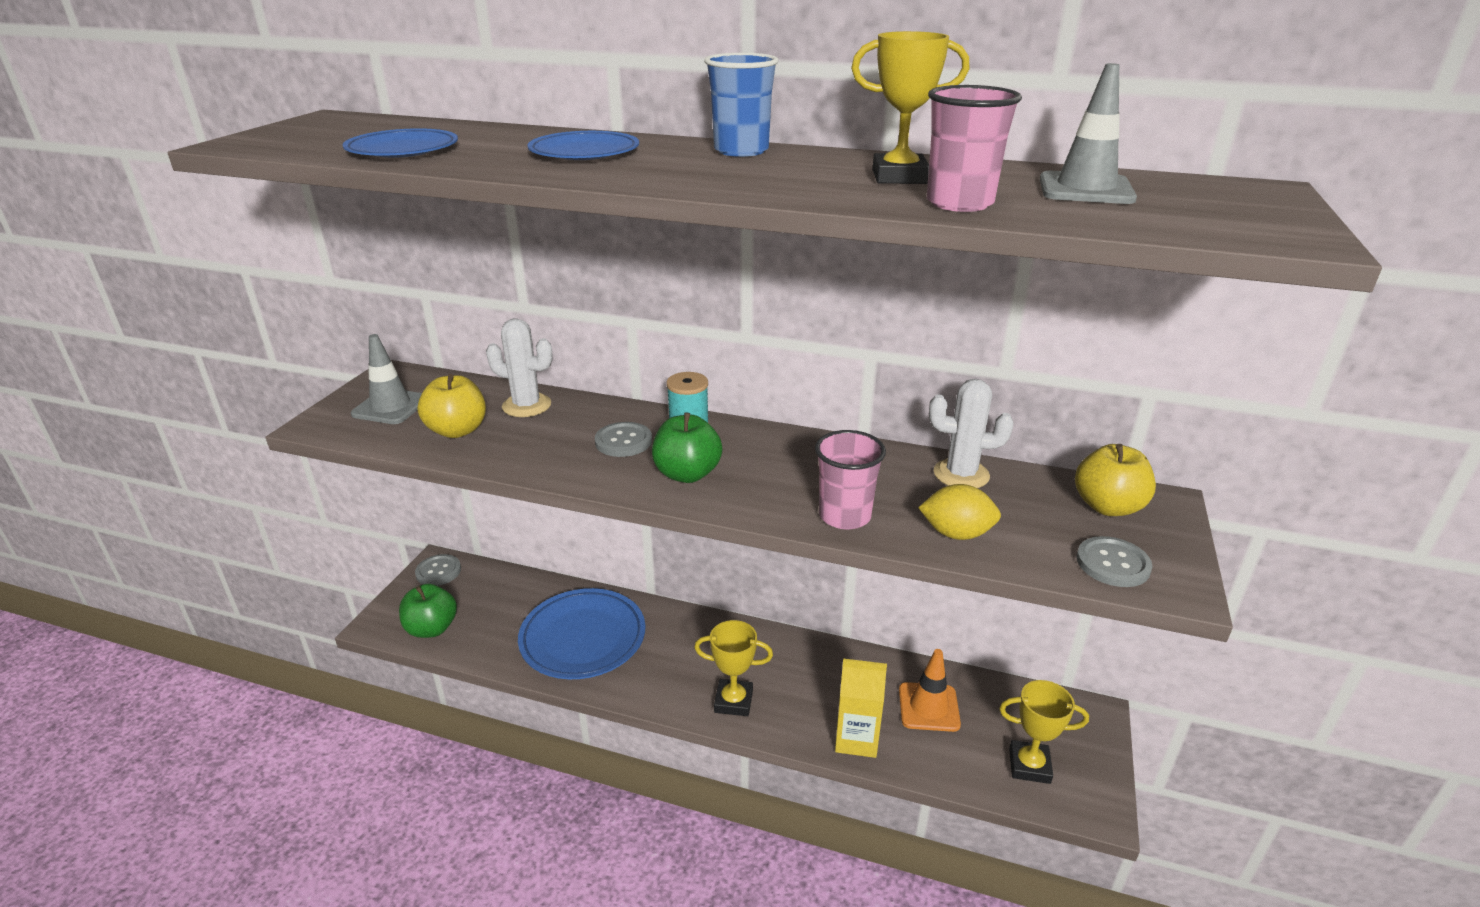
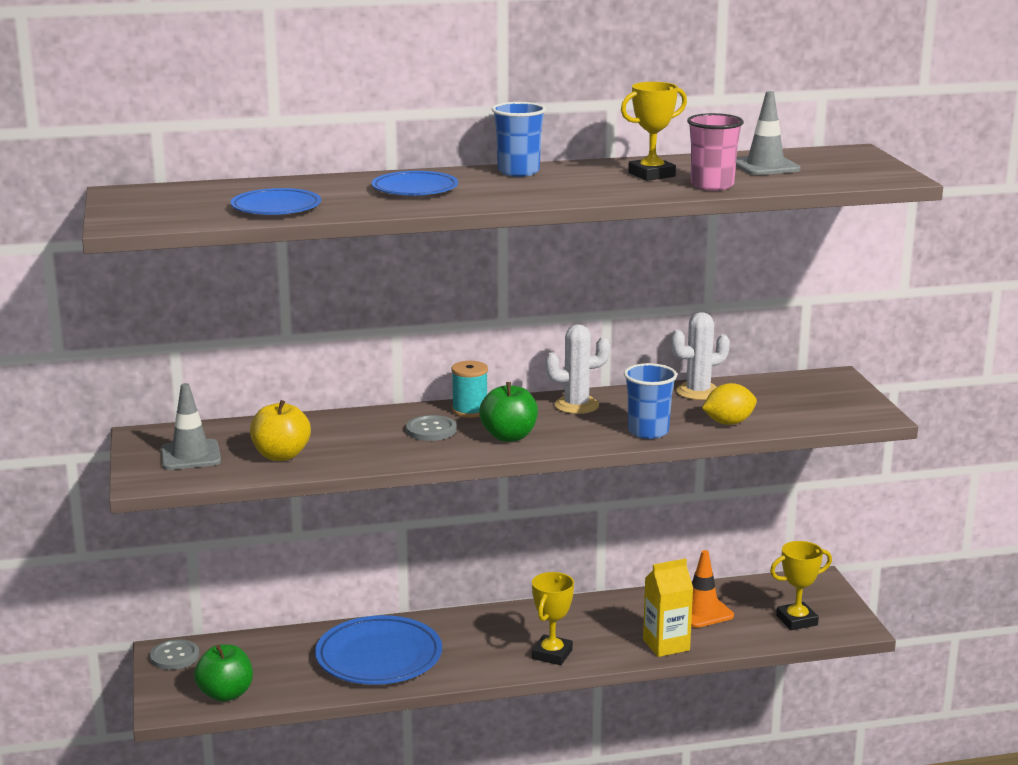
camera: 30 degrees left, 10 degrees down
(526, 405) = (312, 427): white cactus -> white cactus (576, 405)
(733, 701) = (552, 654): yellow trophy -> yellow trophy turned 45 degrees counterclockwise
(844, 516) = (648, 431): pink cup -> blue cup
(1107, 506) = (805, 387): yellow apple -> none
(1112, 564) = (833, 414): grey button -> none

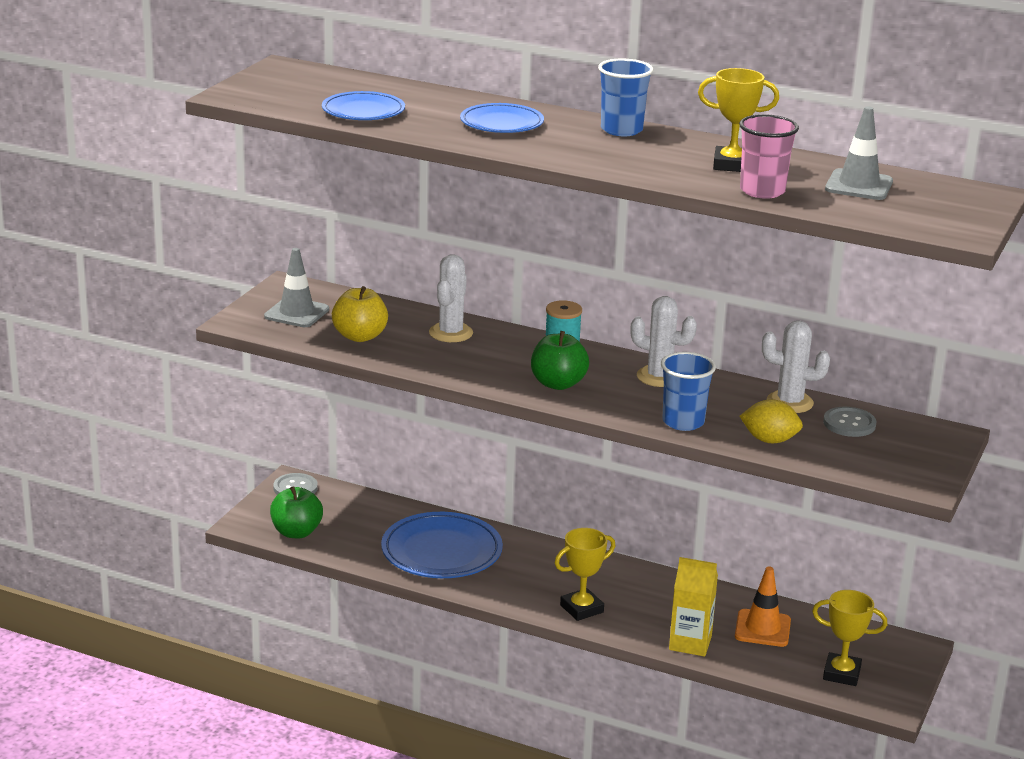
camera: 35 degrees right, 5 degrees up
(357, 427) = (451, 333): none -> white cactus
(431, 430) = (504, 356): grey button -> grey button (849, 424)

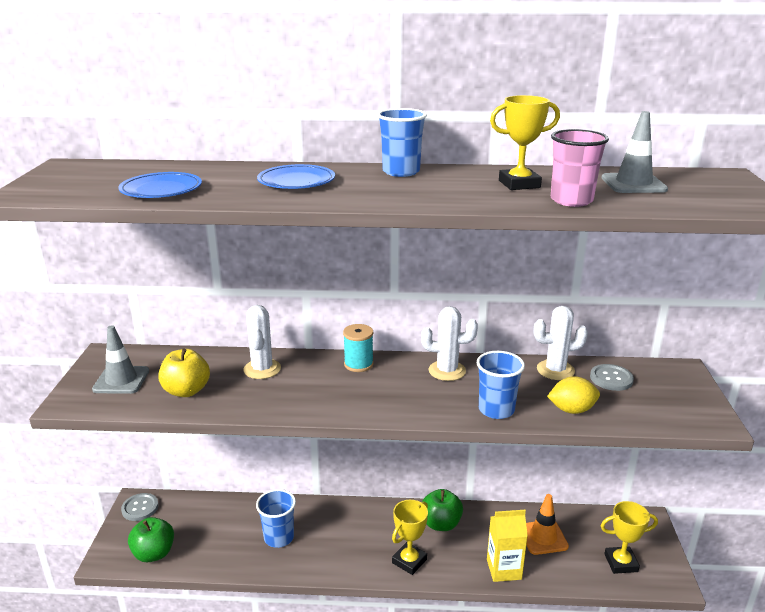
camera: 20 degrees left, 0 degrees up
(441, 552) = (279, 537): blue plate -> blue cup
(558, 384) = (375, 397): green apple -> green apple (441, 524)

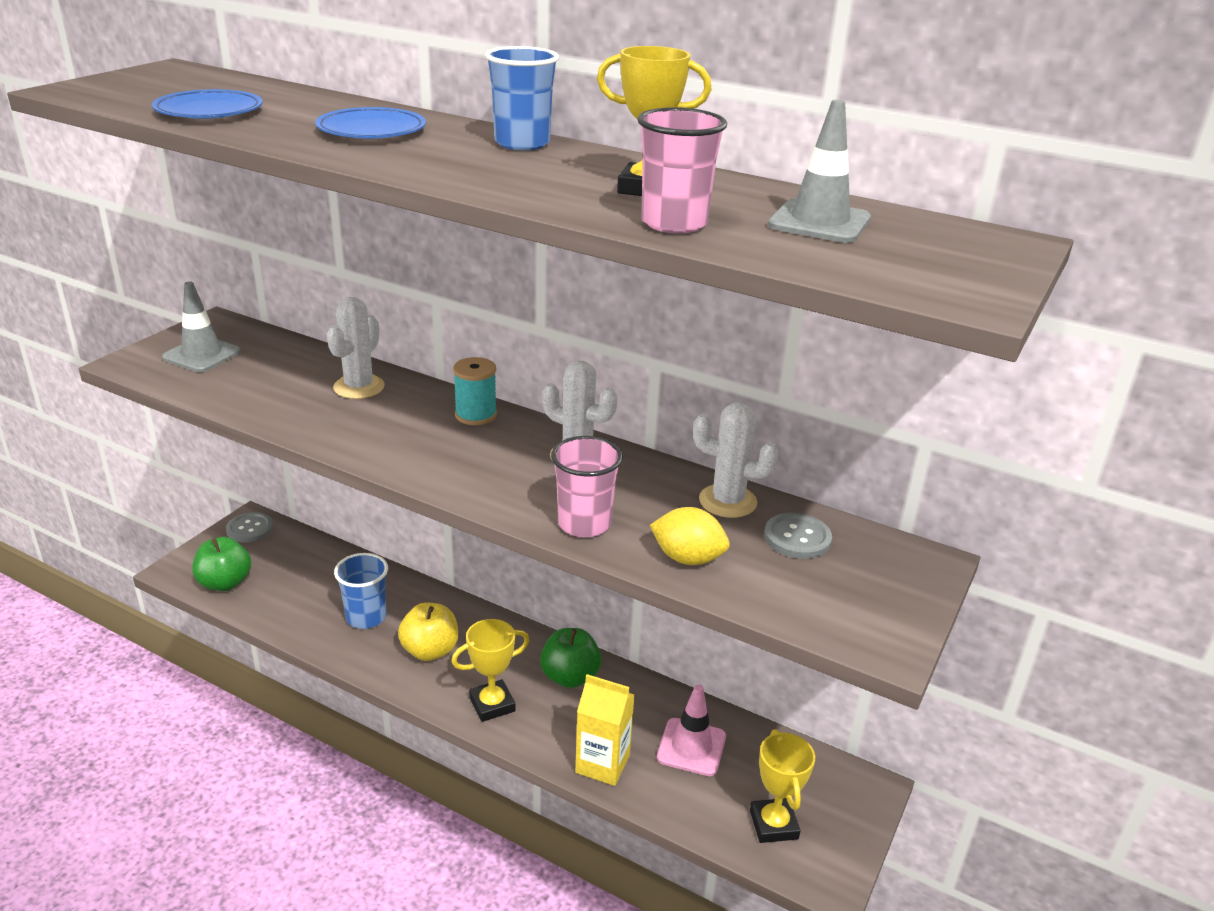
camera: 25 degrees right, 5 degrees up
(186, 391) = (253, 386): yellow apple -> yellow apple (430, 651)
(496, 410) = (584, 524): blue cup -> pink cup
(543, 537) = (691, 747): orange traffic cone -> pink traffic cone
(621, 563) = (773, 824): yellow trophy -> yellow trophy turned 60 degrees clockwise

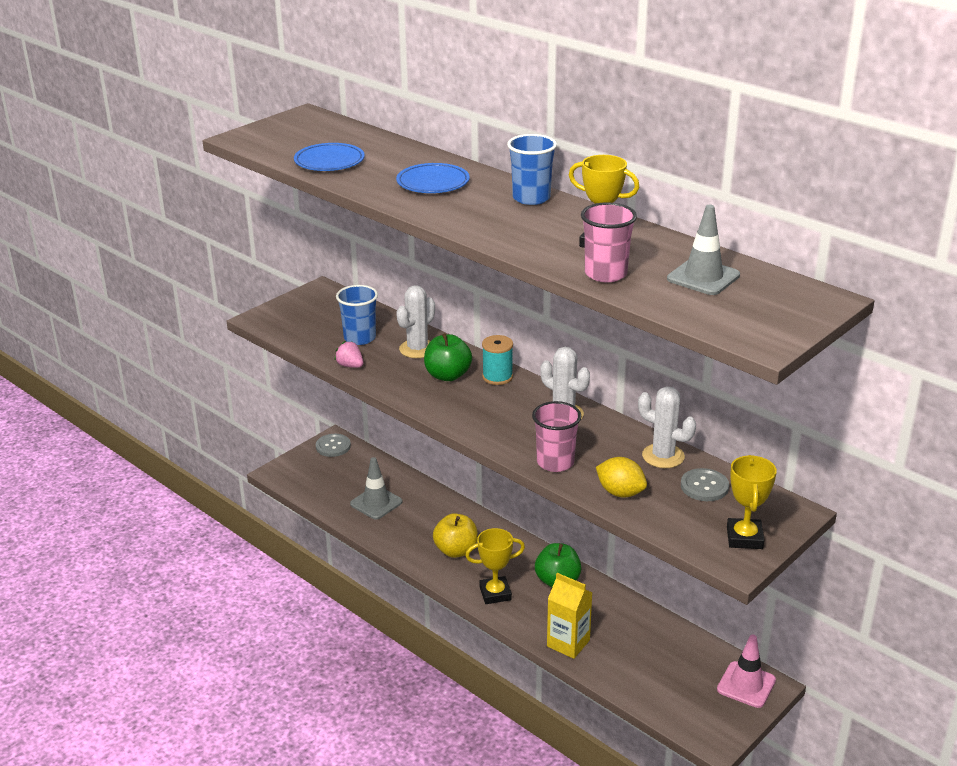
camera: 15 degrees right, 0 degrees up
(202, 355) = (310, 316): grey traffic cone -> grey traffic cone (376, 503)
(225, 583) = (312, 485): green apple -> green apple (447, 375)
(265, 415) = (350, 365): none -> pink strawberry
(366, 617) = (412, 521): blue cup -> blue cup (360, 338)
(691, 747) = (638, 641): pink traffic cone -> pink traffic cone (746, 685)
(773, 824) = (685, 699): yellow trophy -> yellow trophy (744, 538)

